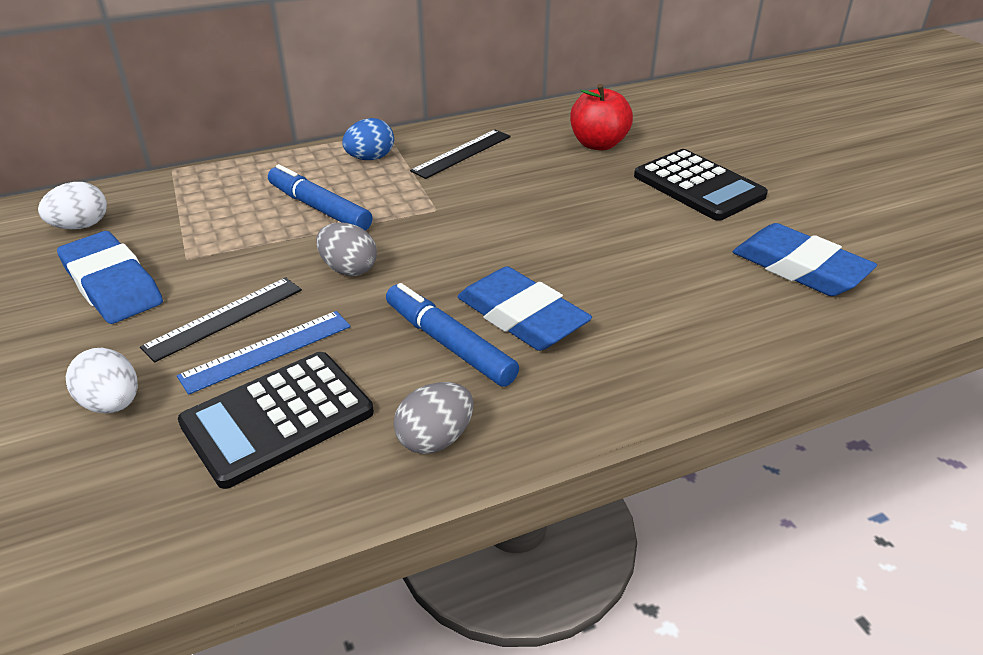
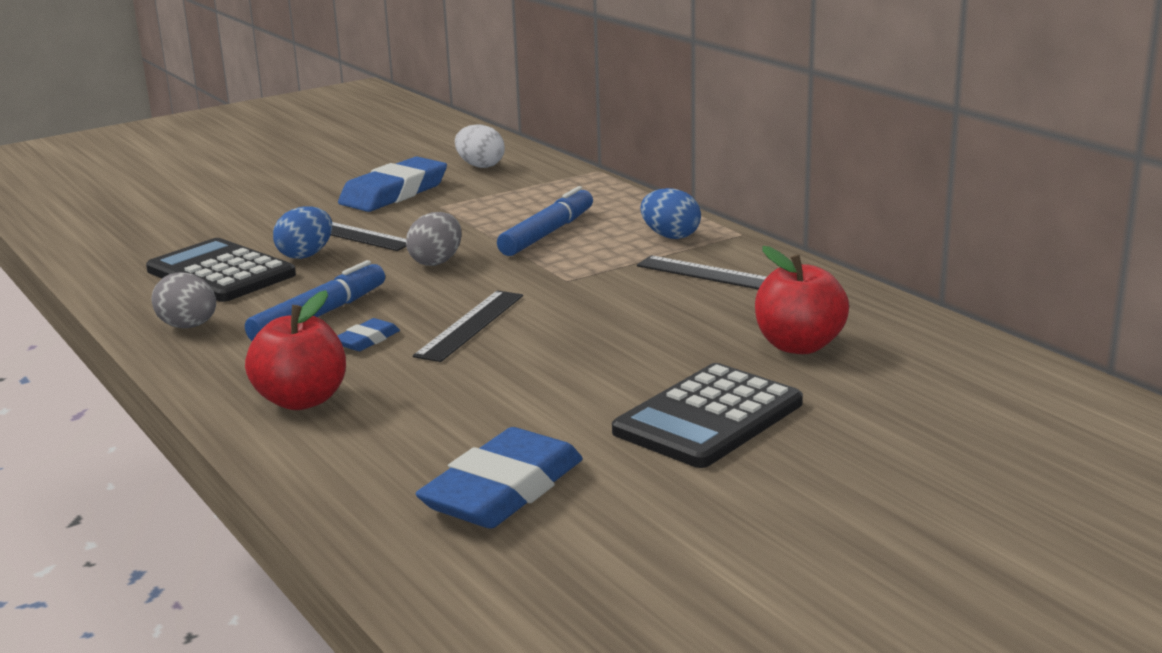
camera: 80 degrees right, 15 degrees down
(112, 404) = (242, 225): white egg -> none
(267, 351) = (306, 255): blue ruler -> blue egg
(511, 261) = (470, 325): none -> black ruler
(522, 316) = (367, 340): blue eraser -> blue eraser, size x0.47
(642, 356) = (302, 400): none -> red apple

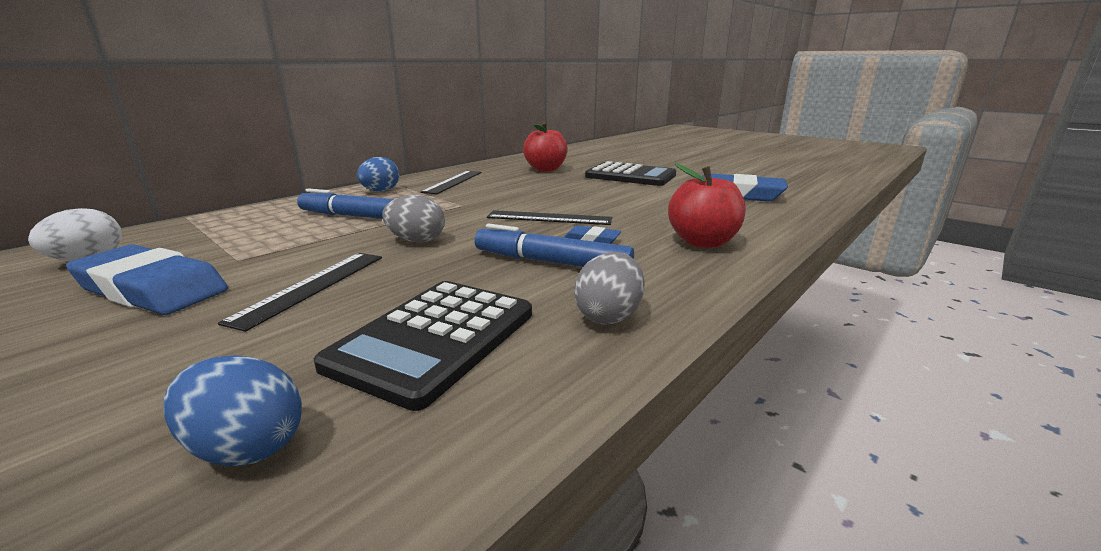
camera: 105 degrees left, 0 degrees up
(306, 255) = (379, 298): blue egg -> blue egg (246, 447)

